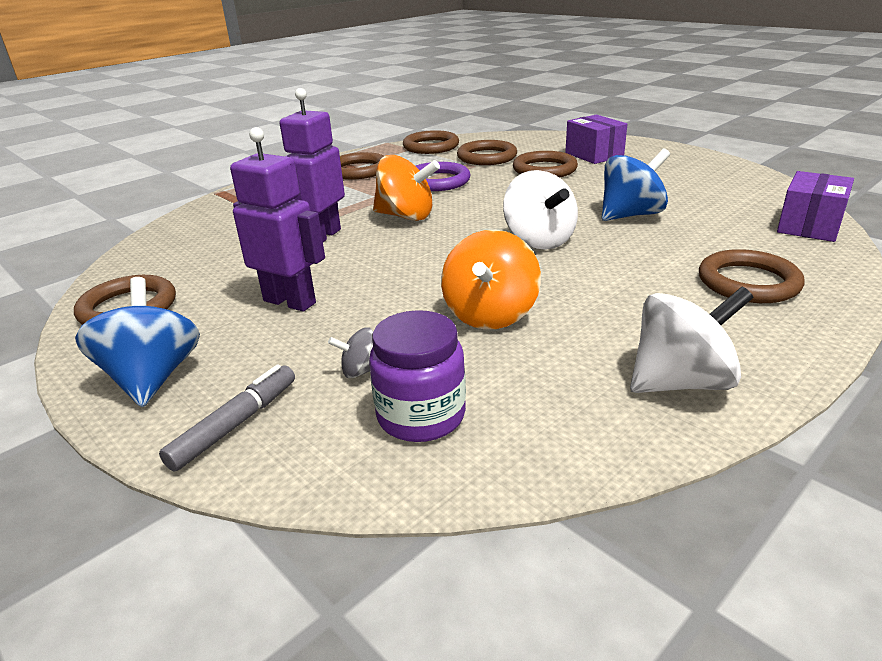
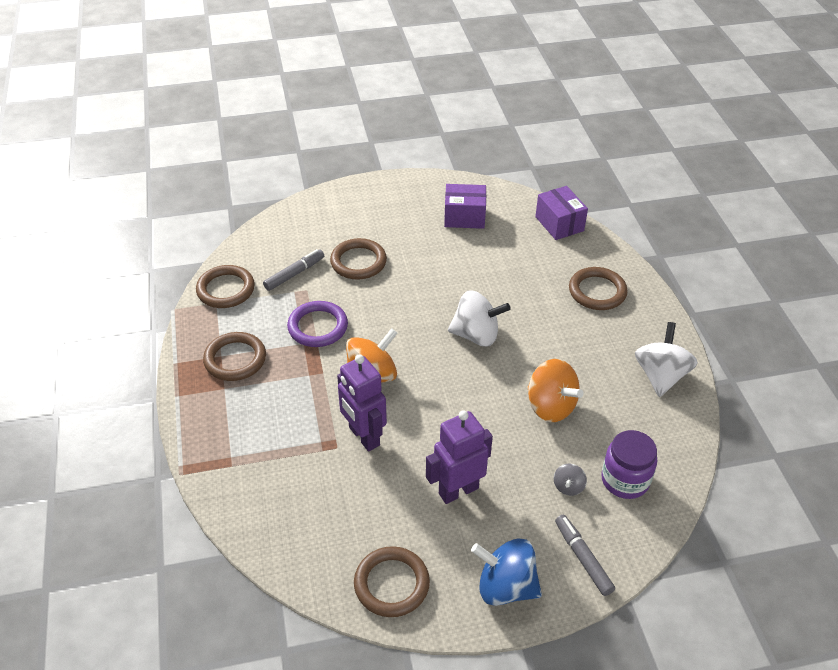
camera: 60 degrees left, 15 degrees up
(487, 157) = (294, 274): brown ring -> grey marker
(594, 155) = (358, 222): purple box -> purple box (464, 217)
(631, 215) = (479, 275): blue spinning top -> none

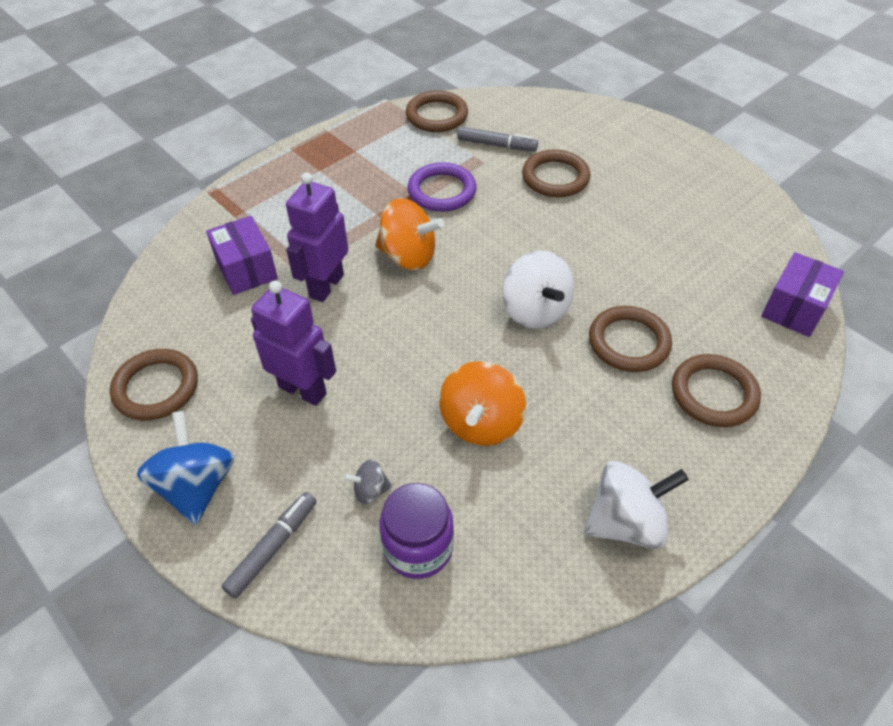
camera: 60 degrees right, 5 degrees up
(235, 359) = (358, 160): brown ring -> brown ring (629, 342)
(464, 217) = (709, 223): purple box -> purple box (246, 269)

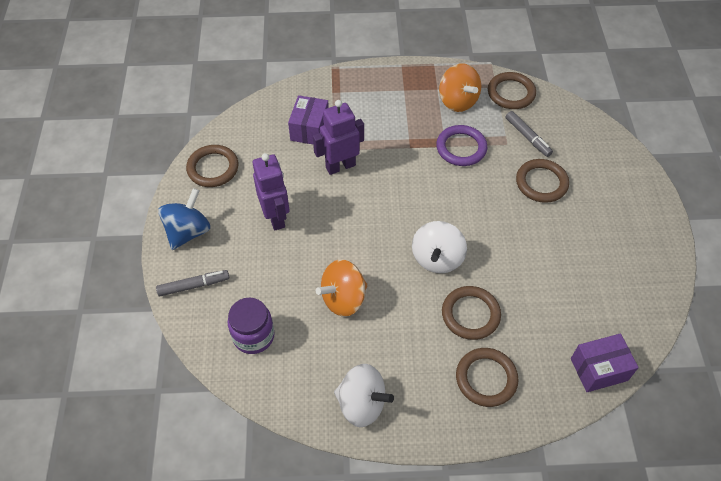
camera: 40 degrees right, 5 degrees up
(370, 490) = (259, 292): grey spinning top -> none
(408, 256) = (400, 177): orange spinning top -> orange spinning top (457, 101)

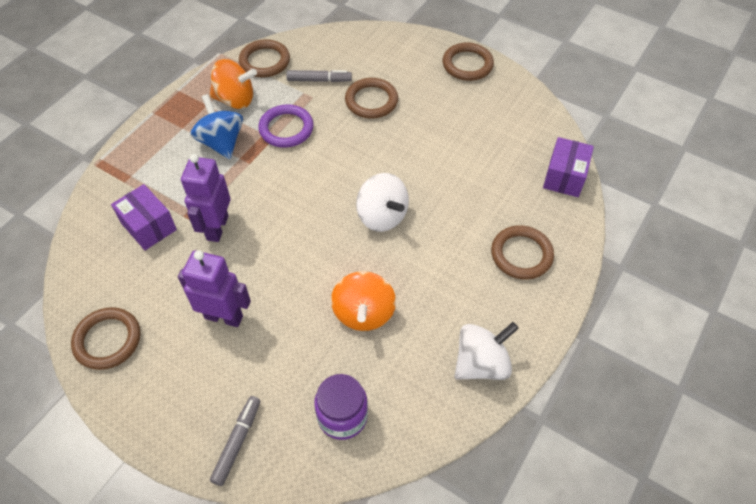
camera: 55 degrees left, 0 degrees up
(188, 232) = (165, 410): blue spinning top -> blue spinning top (221, 142)
(470, 314) = (455, 227): brown ring -> brown ring (467, 64)

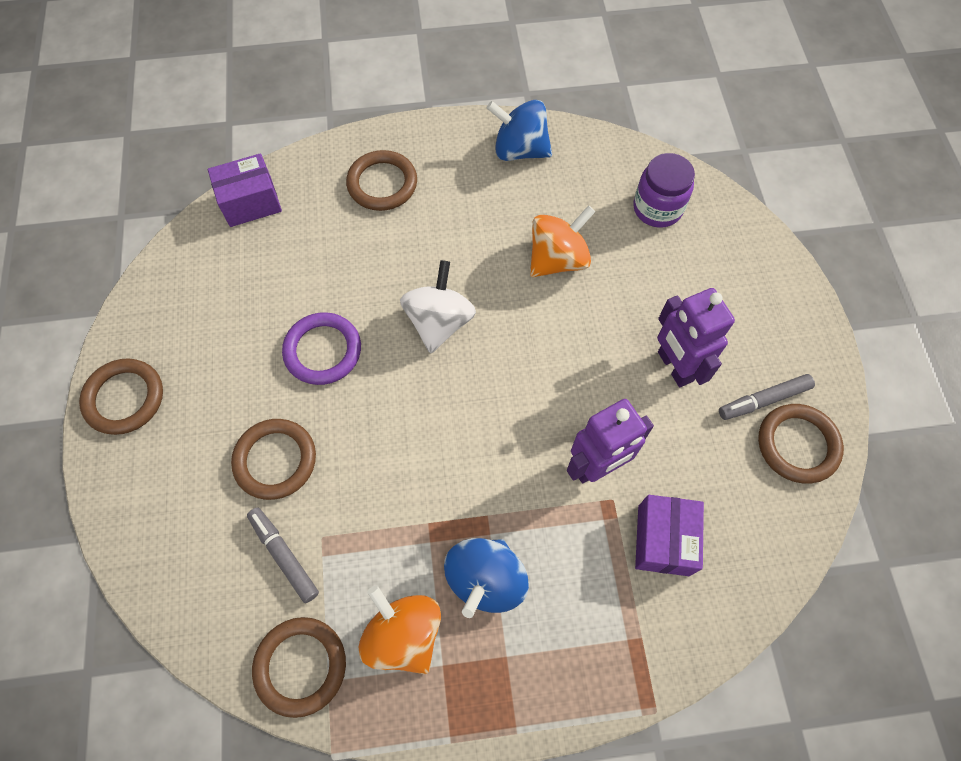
camera: 130 degrees left, 10 degrees up
(237, 442) = (752, 261): grey marker -> grey marker (763, 400)
(286, 129) = (401, 521): purple ring -> purple ring (323, 351)
(481, 363) = (519, 150): white spinning top -> blue spinning top

